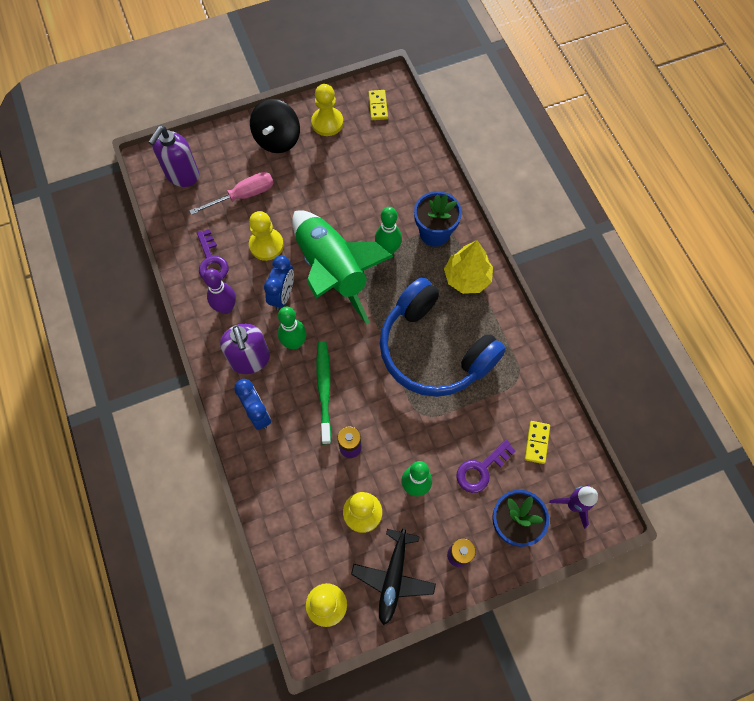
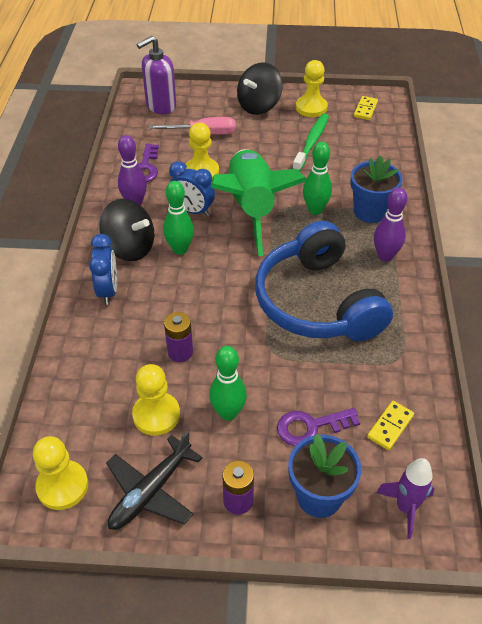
camera: 25 degrees right, 20 degrees down
(250, 360) = (130, 248): purple soap dispenser -> black spinning top
(282, 295) = (192, 211): blue clock -> blue clock turned 75 degrees clockwise
(324, 390) = (184, 295): green toothbrush -> green toothbrush (311, 142)
(467, 278) = (385, 256): yellow tree -> purple bowling pin

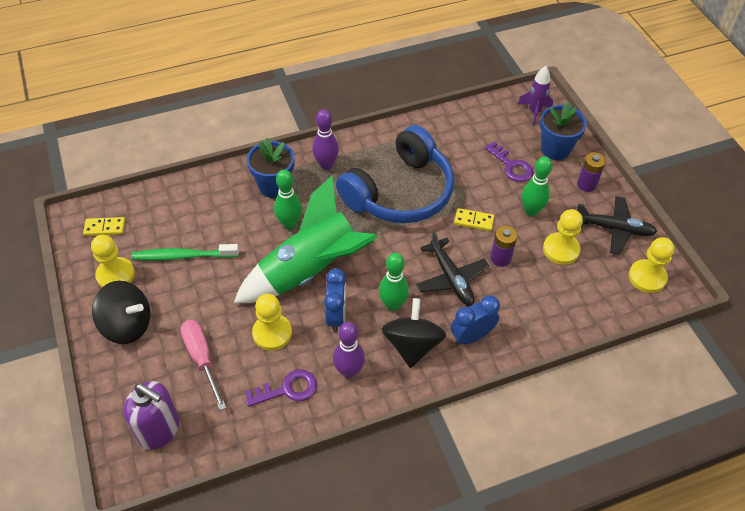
camera: 115 degrees left, 5 degrees up
(182, 301) = (451, 278): none -> black plane
(390, 426) = (484, 129): yellow domino -> yellow domino (473, 221)

